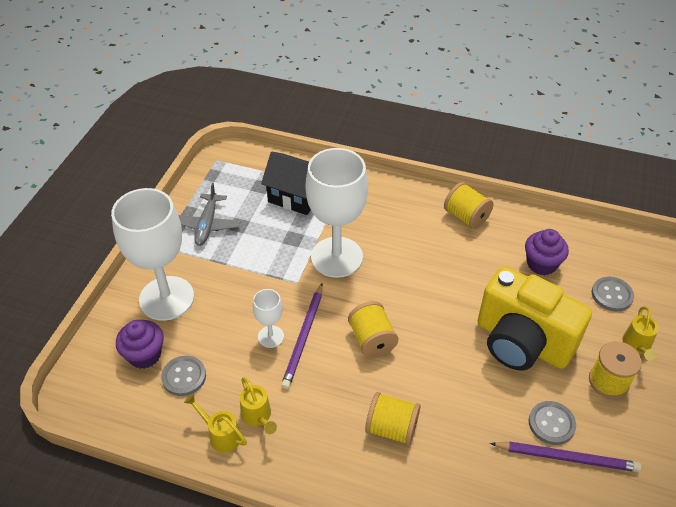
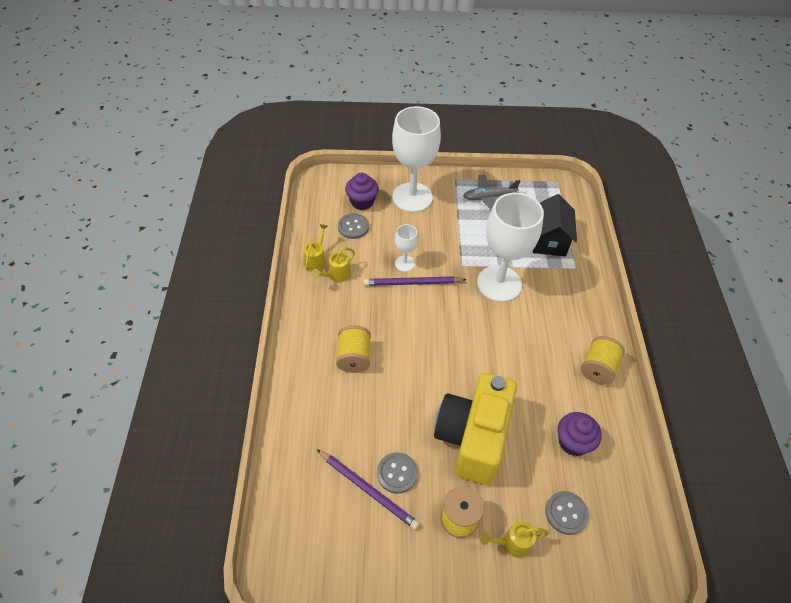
camera: 70 degrees right, 5 degrees up
(372, 340) = (428, 326): yellow spool -> none
(566, 458) = (368, 489): purple pencil -> purple pencil turned 45 degrees counterclockwise

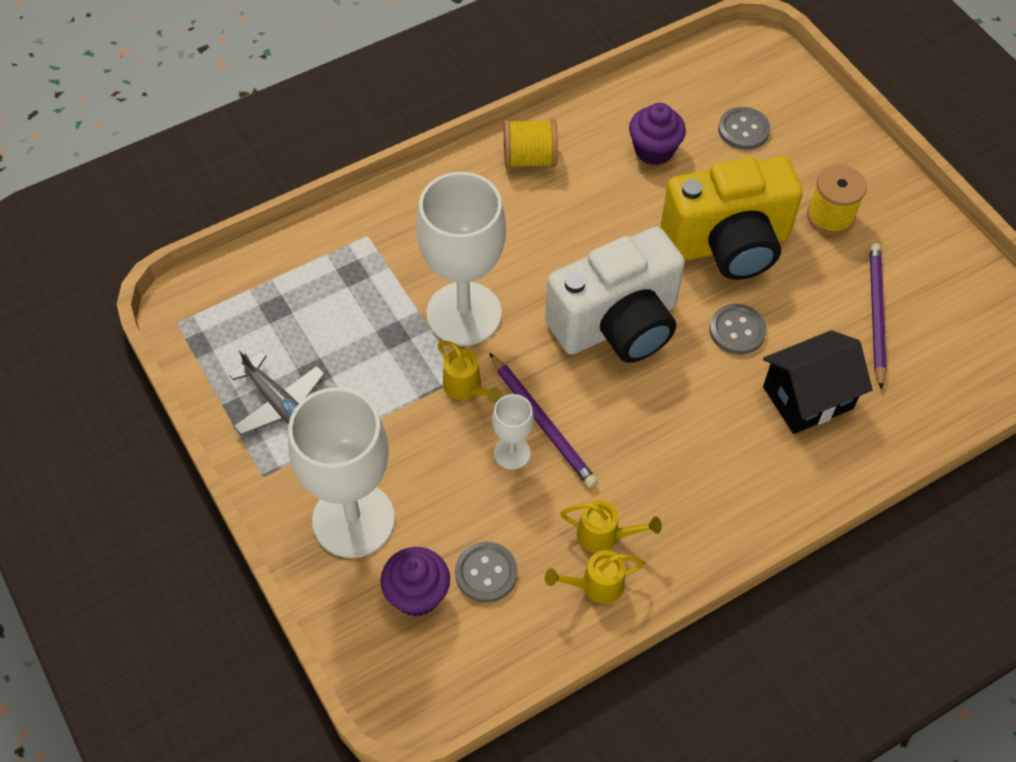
camera: 120 degrees left, 5 degrees up
(354, 357) = (724, 427): yellow spool -> none
(397, 473) = (833, 296): grey button -> grey button (737, 330)
(450, 346) = (617, 324): none -> white camera
(512, 543) = (814, 162): yellow watering can -> yellow watering can (466, 387)
(548, 240) = (330, 286): black house -> black house (807, 397)

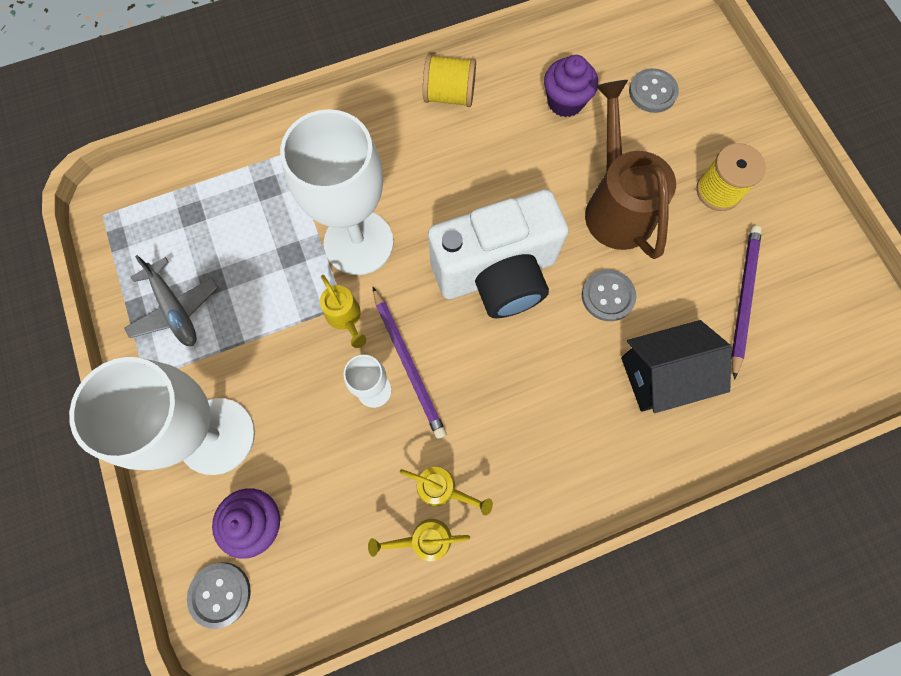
camera: 10 degrees right, 15 degrees up
(486, 573) = (325, 510): grey button -> grey button (220, 594)
(728, 244) = (616, 206): yellow camera -> brown watering can

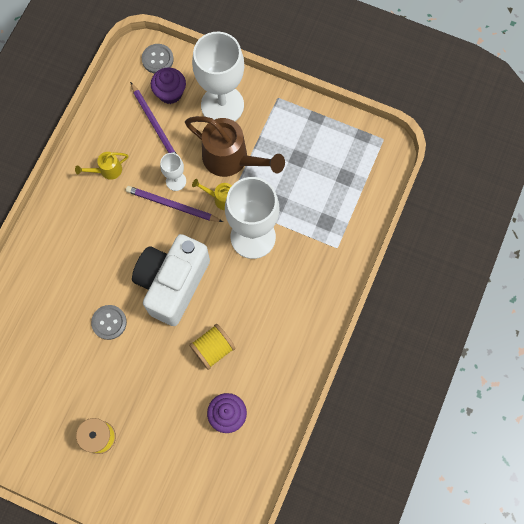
camera: 135 degrees right, 0 degrees up
(175, 309) = (299, 133): grey plane -> none
(424, 539) = (96, 146): yellow watering can -> none
(449, 95) = (292, 358): yellow spool -> yellow spool (213, 349)
(616, 206) = (146, 376): brown watering can -> brown watering can (231, 159)
(652, 92) = (185, 469): grey button -> none
(661, 375) = (51, 306): black house -> none
(743, 298) = (41, 384): purple pencil -> purple pencil (155, 124)

